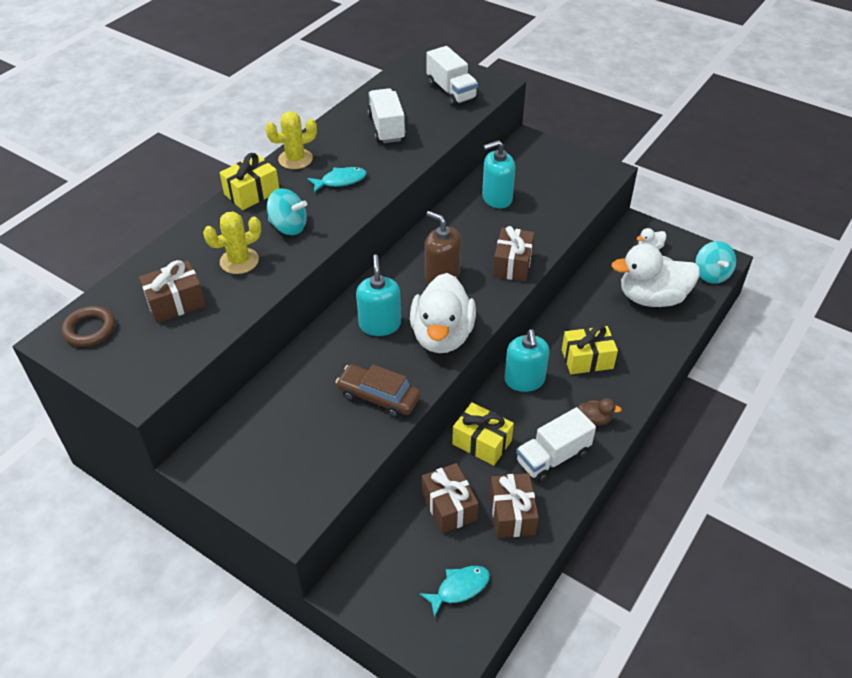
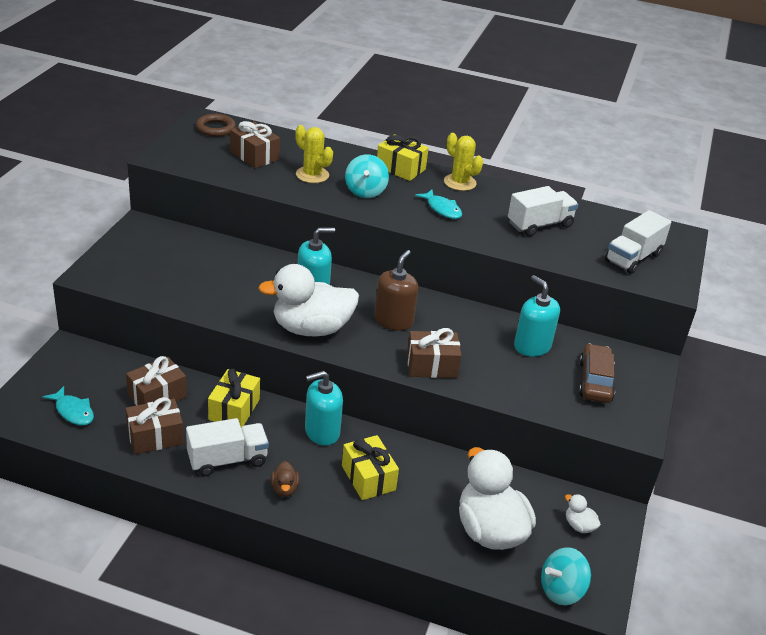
camera: 70 degrees right, 10 degrees down
(378, 397) = (226, 301): brown car -> brown car (595, 381)
(552, 457) = (227, 460): white truck -> white truck turned 120 degrees clockwise

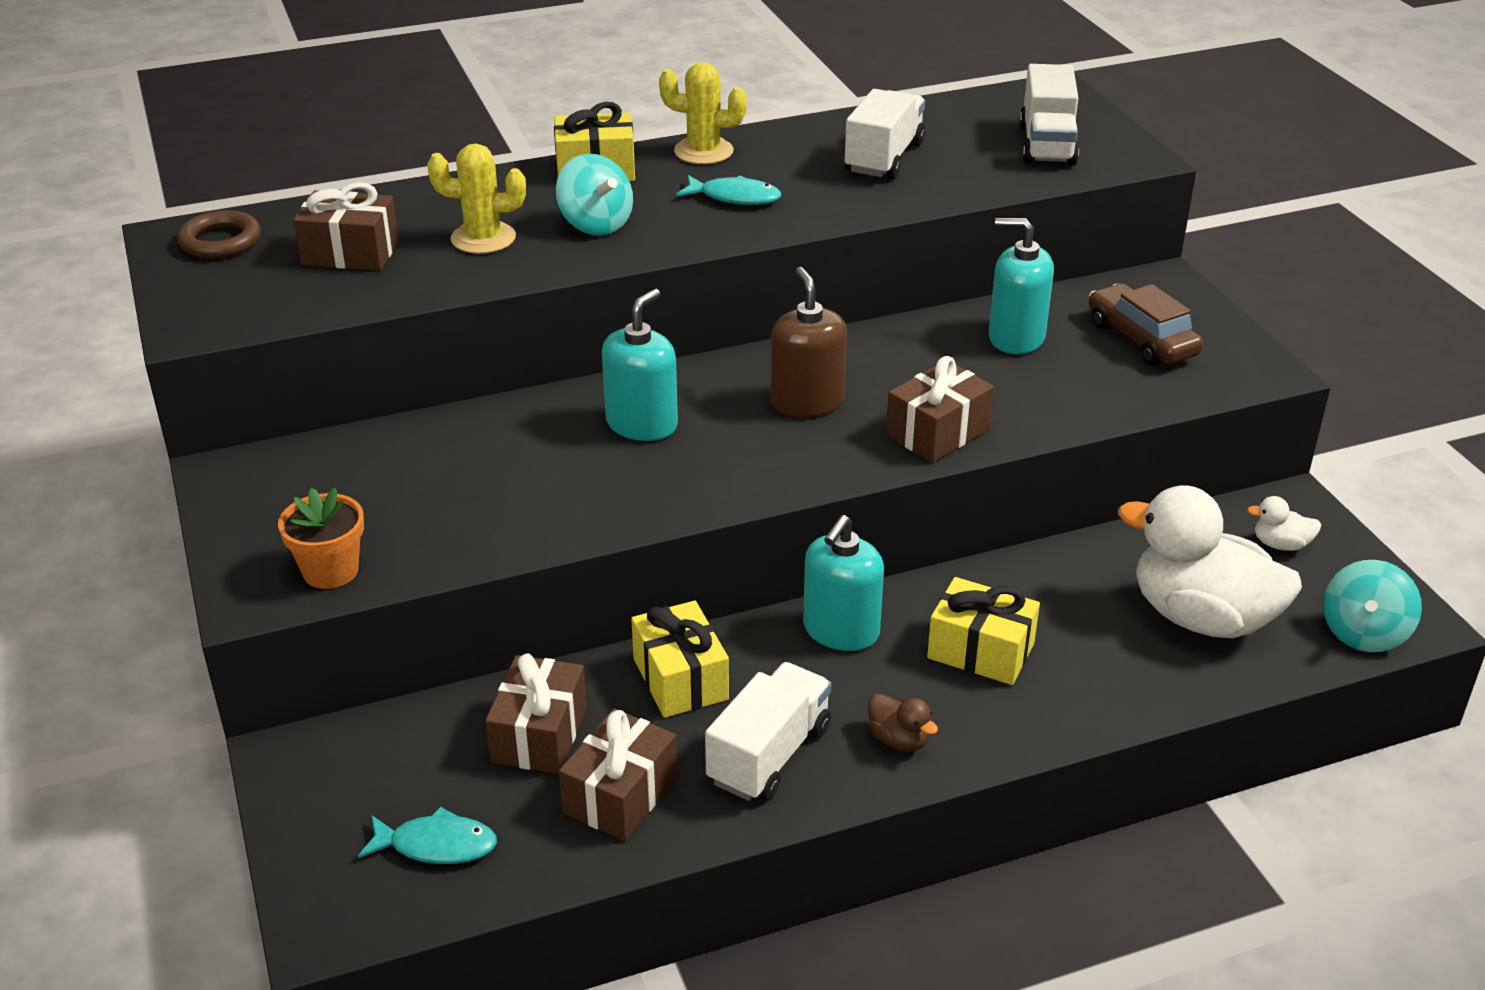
camera: 35 degrees left, 0 degrees up
(126, 281) = (330, 571): none -> orange flower pot
(311, 329) = (715, 476): white duck -> none

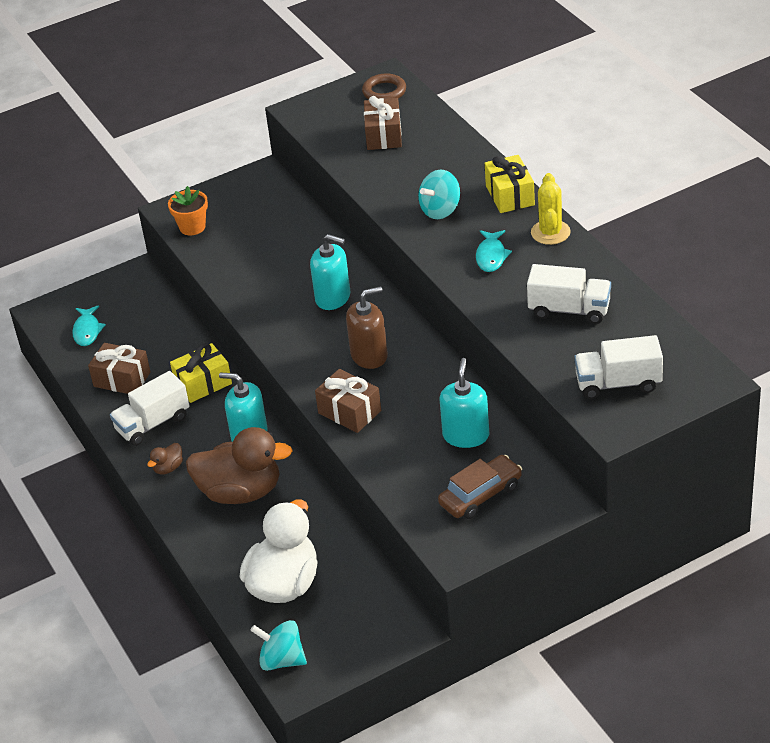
camera: 85 degrees right, 5 degrees up
(483, 238) = (412, 174): yellow cactus -> none
(539, 734) = (158, 345): brown gift -> none
(769, 755) = (153, 423): white truck -> white truck turned 120 degrees clockwise
(980, 651) = (240, 492): yellow gift -> brown duck
(1280, 544) = (363, 621): white duck -> none

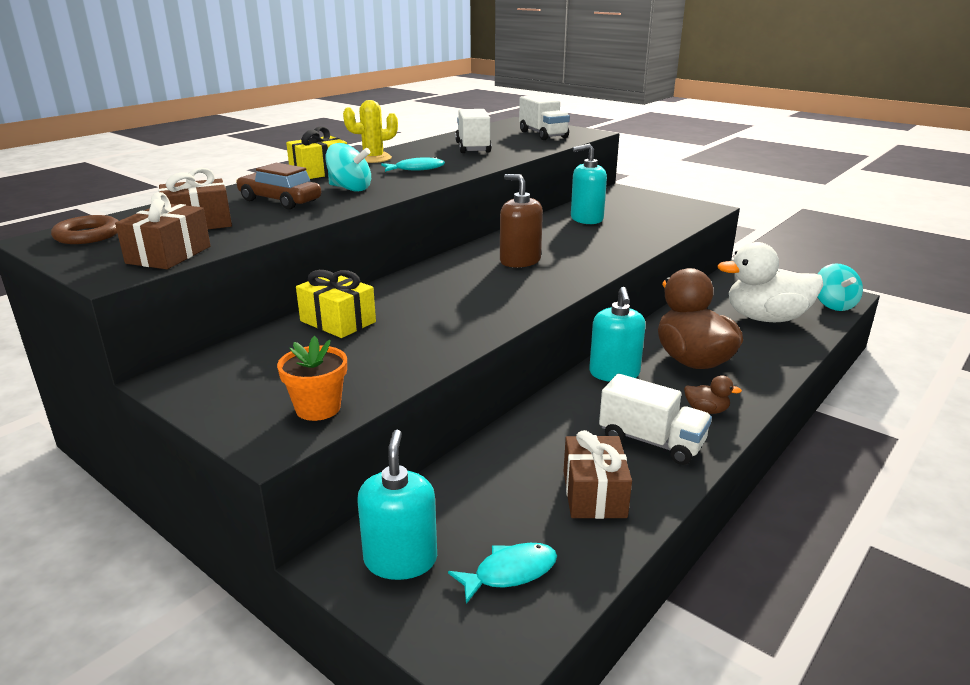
camera: 115 degrees left, 15 degrees down
(203, 383) = (557, 423): yellow gift -> yellow gift (338, 321)
(333, 297) = (440, 289): turquoise soap dispenser -> turquoise soap dispenser (400, 560)
(349, 412) = (602, 257): brown gift -> brown gift (169, 255)
(480, 495) = (641, 209): brown car -> brown car (280, 200)

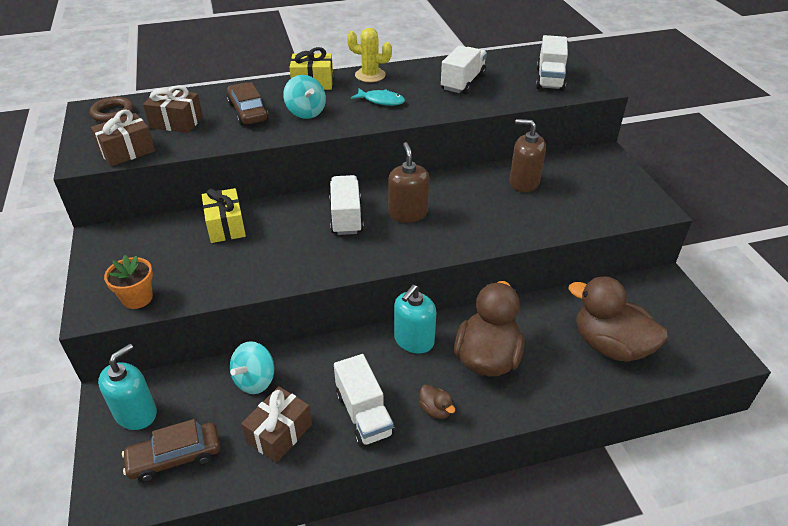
camera: 35 degrees right, 15 degrees up
(463, 279) = (346, 217): none -> white truck
(510, 572) = (175, 457): turquoise fish -> brown car
(586, 219) = (524, 182): turquoise soap dispenser -> brown soap dispenser
(766, 318) = (610, 346): white duck -> brown duck
(833, 305) = (700, 361): turquoise spinning top -> turquoise spinning top (255, 380)

